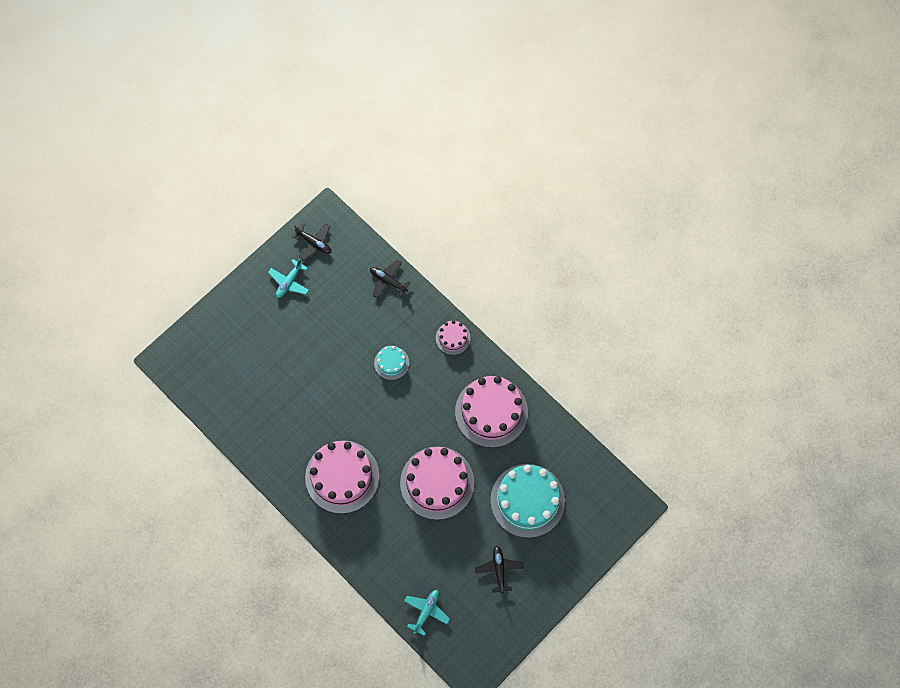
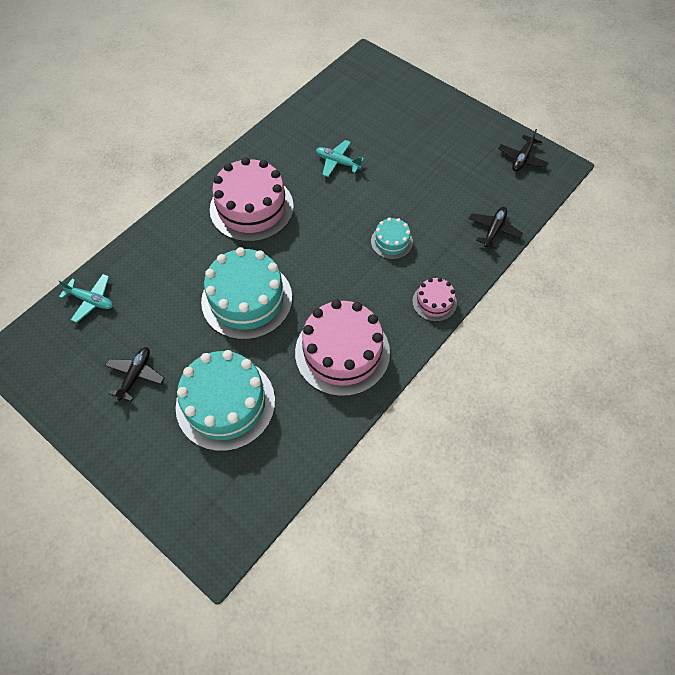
camera: 85 degrees right, 10 degrees down
(289, 282) = (470, 142): turquoise plane -> turquoise plane (337, 162)
(437, 482) = (247, 299): pink cake -> turquoise cake
(499, 569) = (136, 375): black plane -> black plane turned 60 degrees counterclockwise

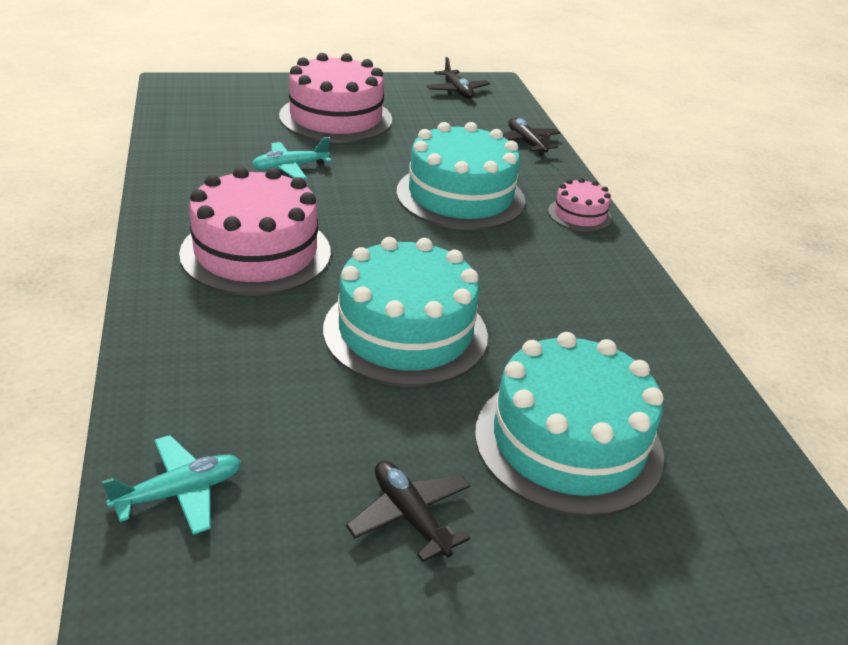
camera: 55 degrees left, 25 degrees down
(342, 352) = (584, 304): pink cake -> pink cake (336, 117)
(391, 242) = (460, 196): turquoise cake -> turquoise cake, size x2.05

